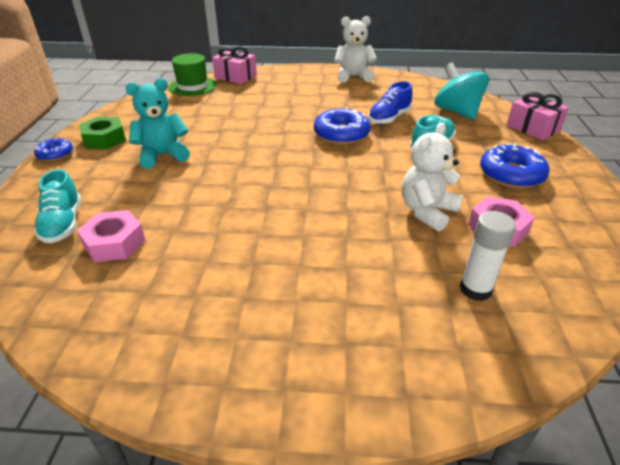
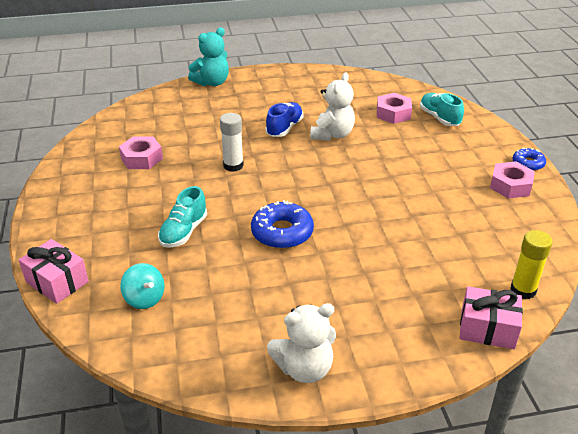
camera: 165 degrees right, 0 degrees up
(104, 139) = (510, 185): green nut -> pink nut
(162, 155) = (435, 177): turquoise teddy bear -> turquoise teddy bear (212, 82)
(192, 86) = (523, 290): green hat -> yellow glue stick
(389, 118) = (233, 268): blue shoe -> blue shoe (284, 128)
(427, 212) = (192, 162): white teddy bear -> white teddy bear (332, 135)
(457, 112) = (144, 298): turquoise spinning top -> turquoise spinning top, size x0.61
(475, 289) = (167, 123): white glue stick -> white glue stick (233, 165)
(511, 174) = (112, 208): blue donut -> none

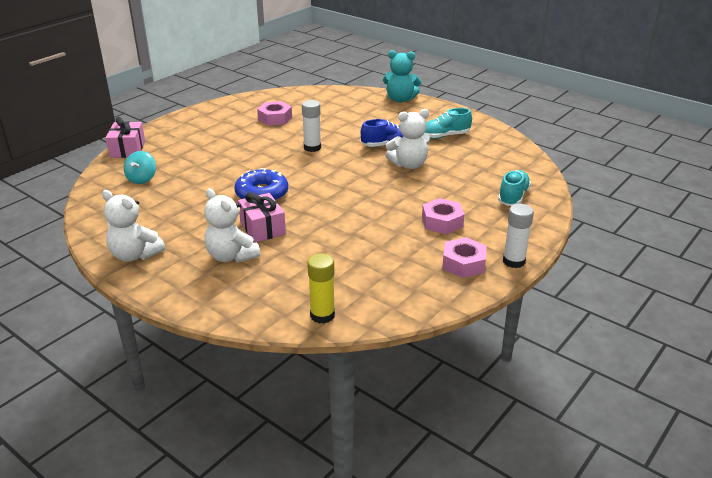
camera: 50 degrees right, 5 degrees down
(184, 232) = (218, 163): turquoise shoe -> turquoise shoe (445, 136)
(376, 301) = (231, 256): none -> white teddy bear
(393, 113) = (483, 176): pink nut -> pink nut (442, 222)
(487, 328) = (254, 313): pink gift -> pink gift (262, 228)
(528, 163) = (513, 261): blue donut -> white glue stick

